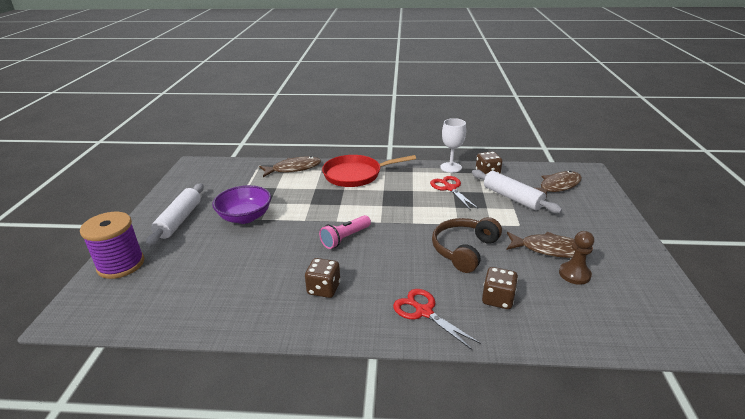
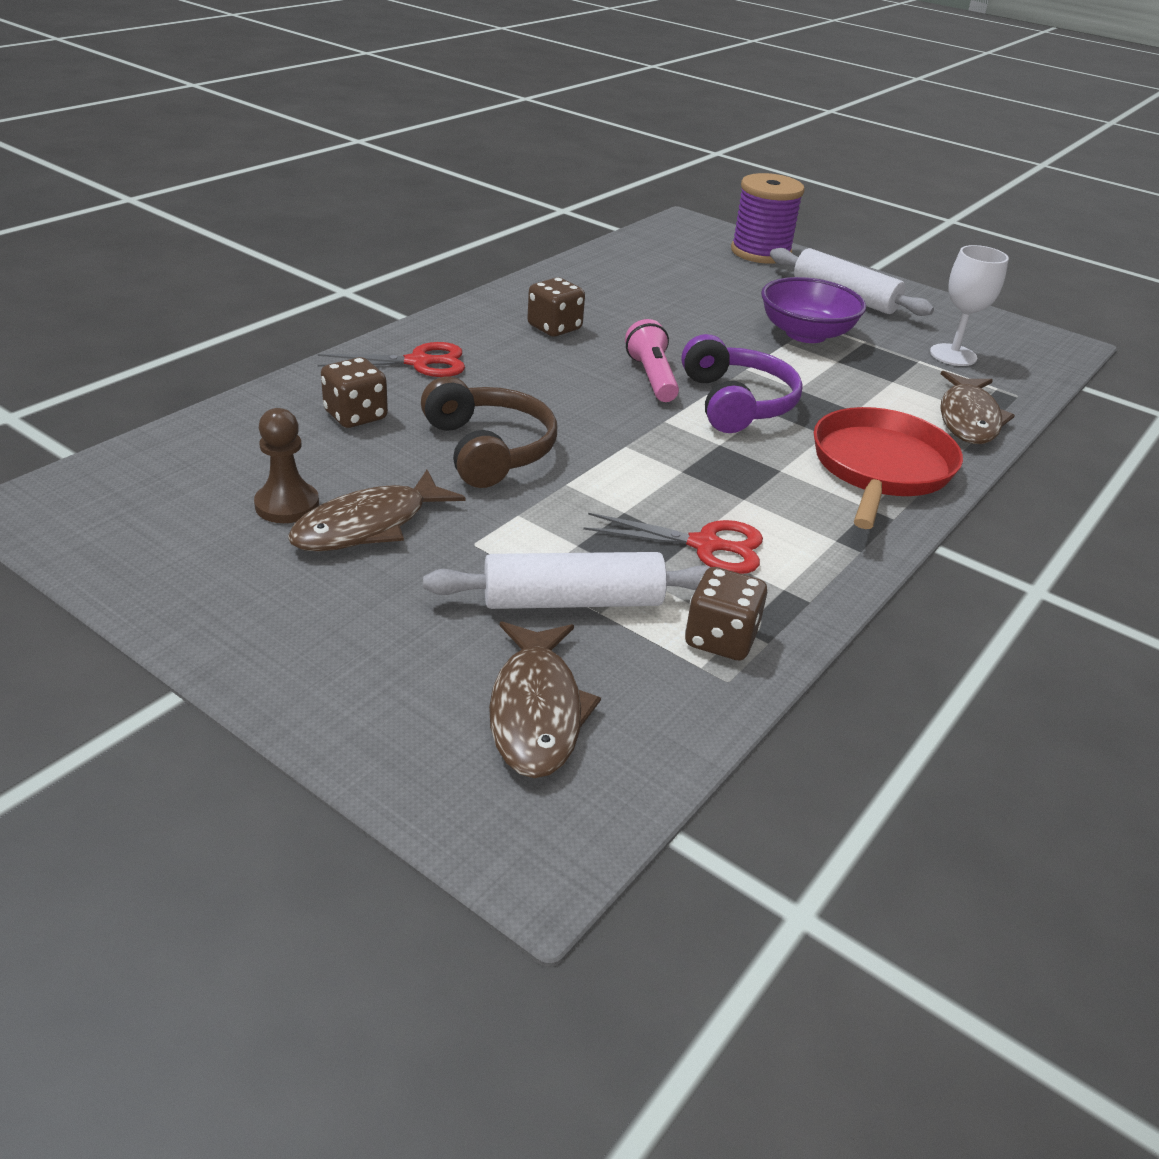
camera: 120 degrees right, 5 degrees up
(342, 212) = (737, 403): none -> purple headphones
(451, 167) = (809, 603): white goblet -> white goblet (953, 355)

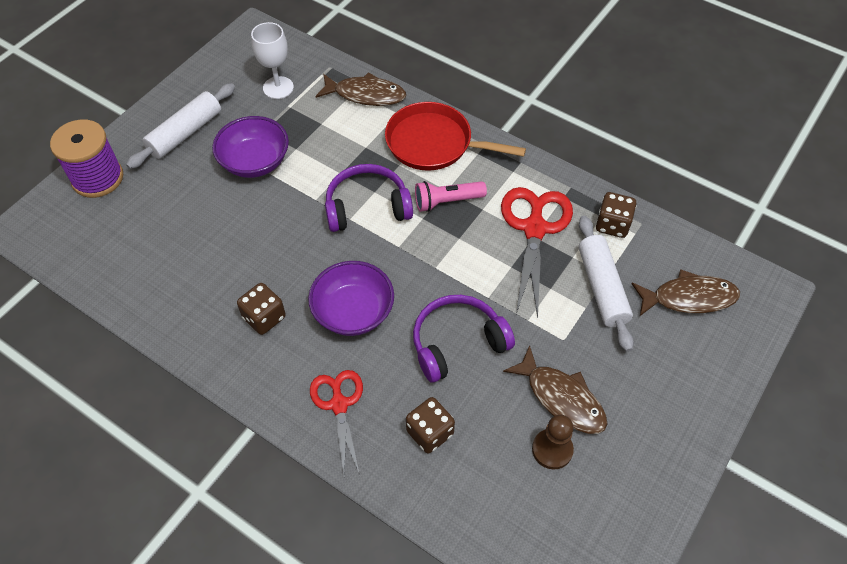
camera: 90 degrees left, 20 degrees up
(489, 449) = (457, 343): brown headphones -> purple headphones
(554, 380) = (353, 312): none -> purple bowl
(652, 377) = (338, 253): pink flashlight -> pink flashlight (447, 201)
(705, 545) = (534, 229): red scissors -> red scissors, size x1.54

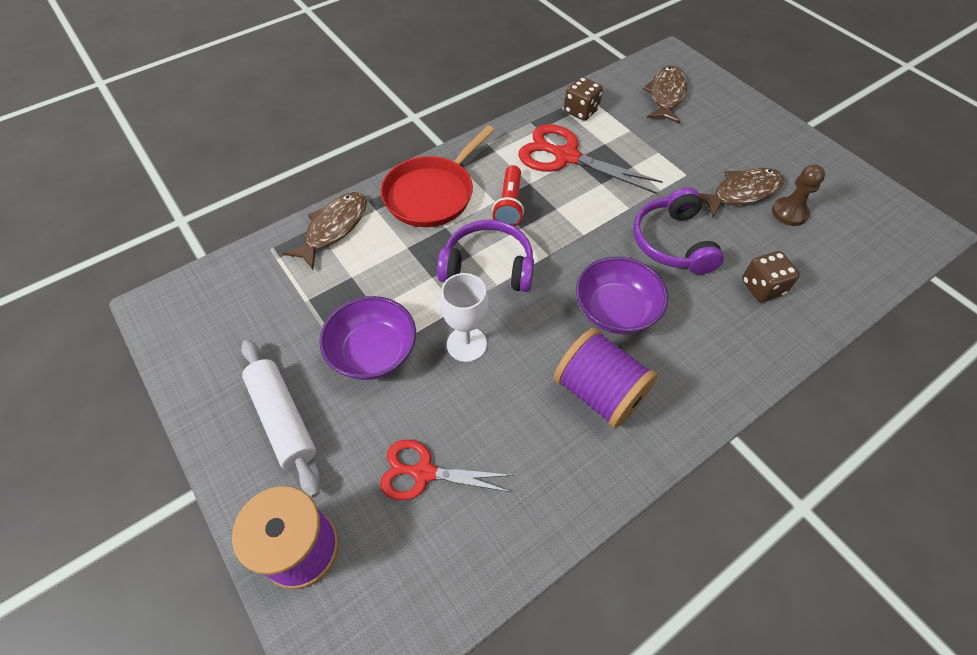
camera: 70 degrees left, 0 degrees up
(264, 317) = (599, 392): brown dice -> purple spool
(278, 88) = (270, 304): white goblet -> white goblet (466, 344)
(339, 404) = (721, 349): red scissors -> red scissors (424, 472)
(367, 207) = (488, 266): purple headphones -> purple headphones turned 90 degrees clockwise
(447, 201) = (509, 205): pink flashlight -> red flashlight
(602, 288) = (642, 136): white rolling pin -> none

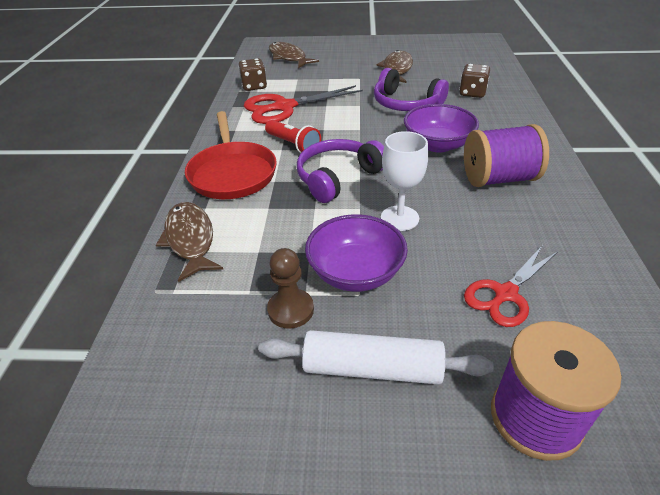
camera: 50 degrees left, 15 degrees down
(789, 213) = (428, 64): brown pawn -> brown pawn (290, 310)

